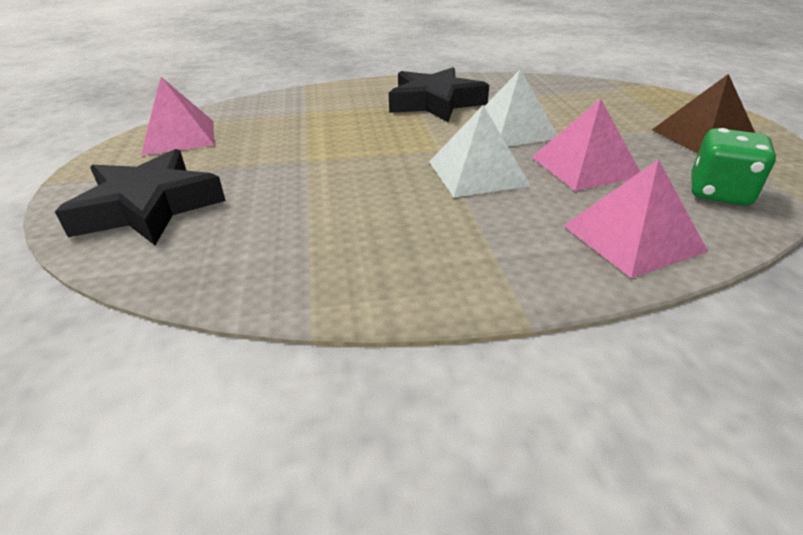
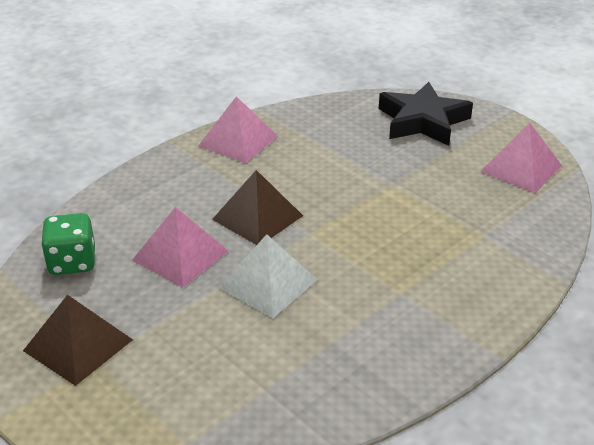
camera: 145 degrees right, 0 degrees up
(435, 102) = (383, 303): black star -> none
(477, 173) = (257, 217): white pyramid -> brown pyramid
(633, 238) = (130, 200): pink pyramid -> pink pyramid (238, 141)

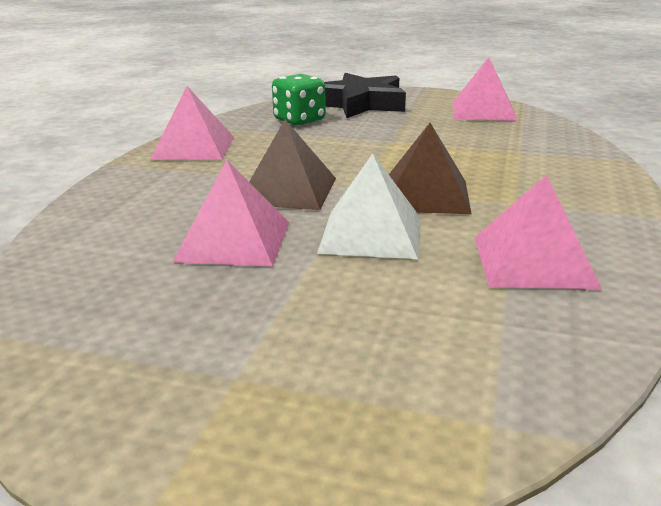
camera: 30 degrees left, 10 degrees down
(72, 262) = (83, 288): green dice -> green dice (299, 120)
(78, 345) = (188, 370): brown pyramid -> brown pyramid (425, 195)
(342, 352) = (533, 261): none -> pink pyramid

